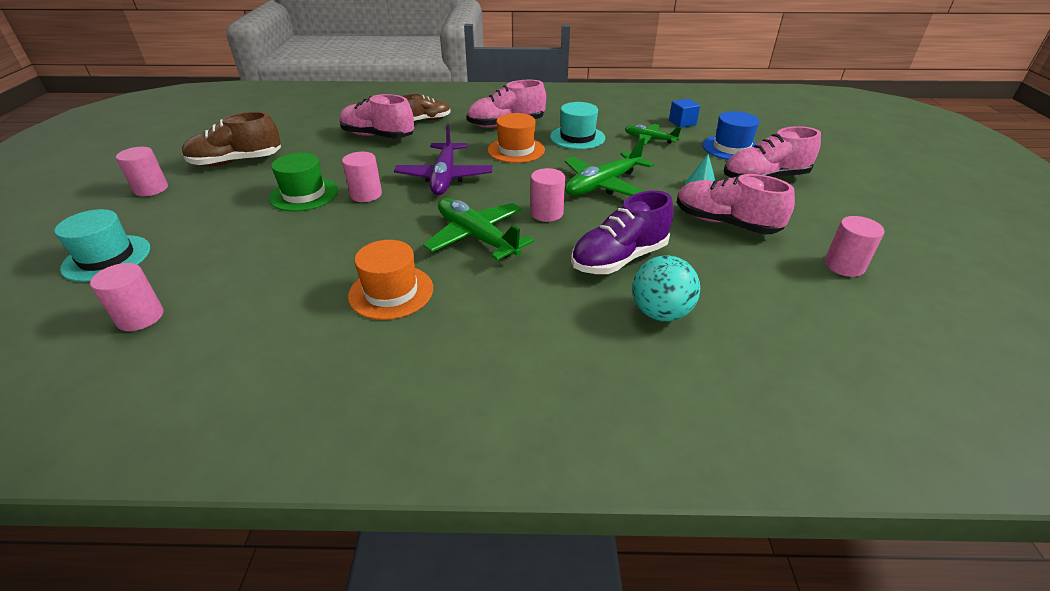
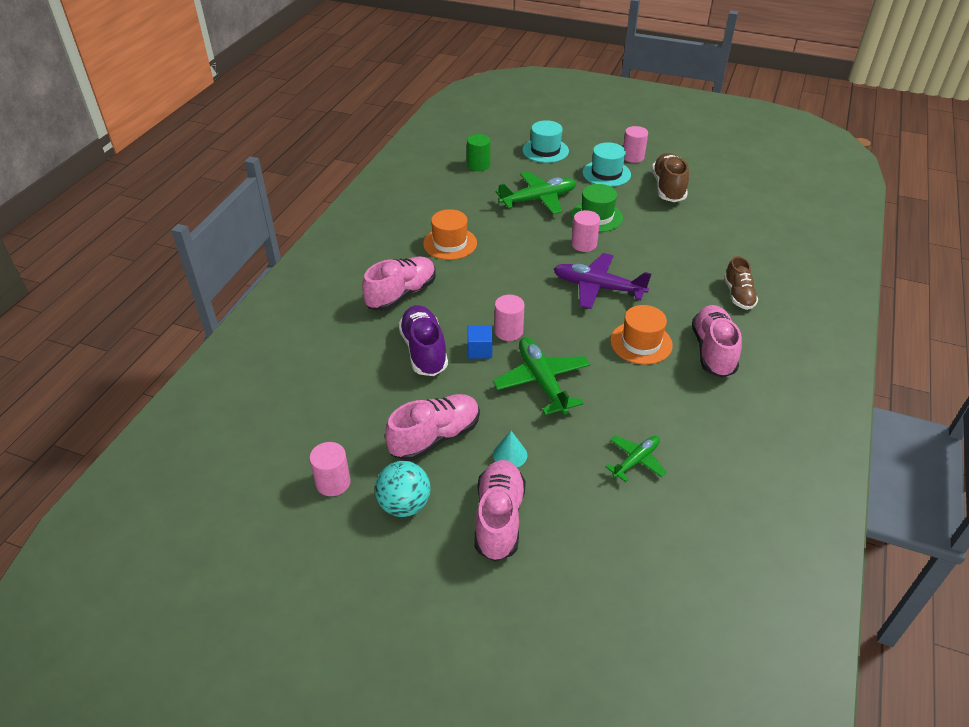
camera: 110 degrees right, 5 degrees up
(140, 317) = (478, 165): pink cylinder -> green cylinder
(378, 136) = (702, 260): pink shoe -> pink shoe (401, 294)
(476, 237) = (492, 287): green plane -> green plane (538, 199)
(577, 137) = (660, 398): turquoise hat -> turquoise hat (606, 173)
(660, 313) = (355, 348): turquoise ball -> turquoise ball (404, 505)
(682, 123) = (680, 518): blue cube -> blue cube (480, 350)
(731, 148) = (585, 531): blue hat -> none

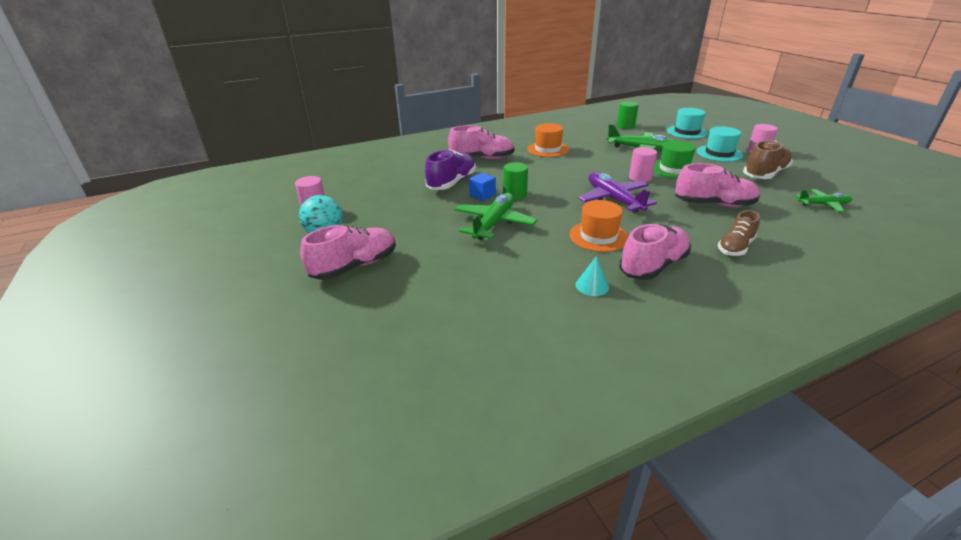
camera: 45 degrees right, 10 degrees down
(435, 437) = (391, 217): pink shoe -> pink shoe (714, 204)
(508, 331) = (515, 194): pink cylinder -> green cylinder
(510, 454) = (414, 244): turquoise cone -> turquoise cone (592, 286)
(636, 460) = (484, 289): green plane -> green plane (823, 205)

